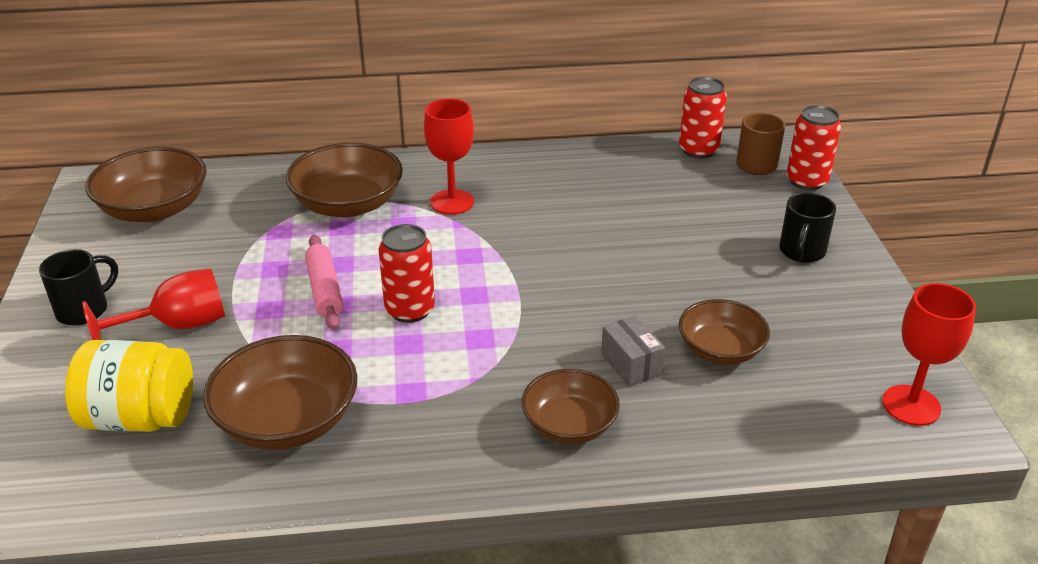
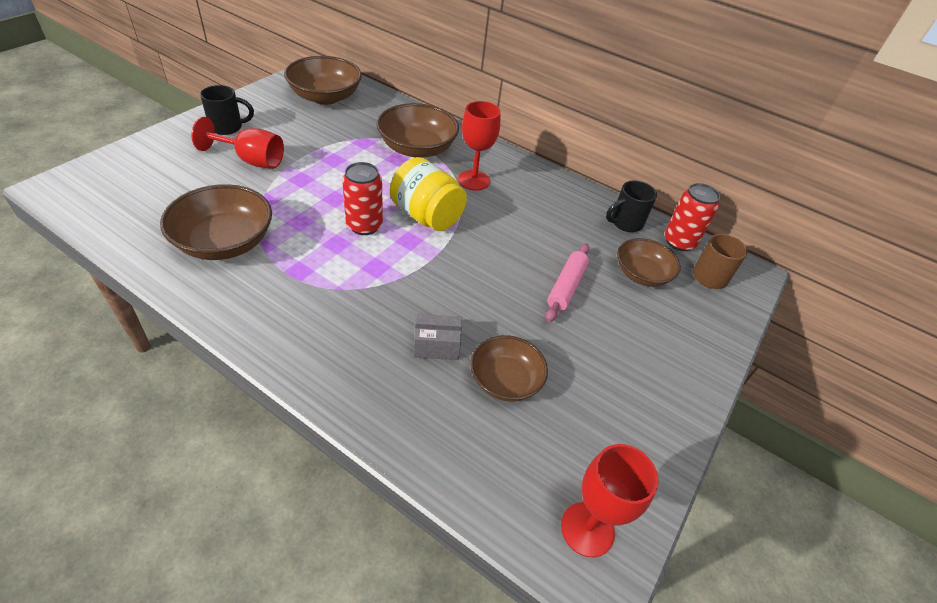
camera: 35 degrees right, 10 degrees up
(140, 417) = (172, 194): yellow jar -> yellow jar (426, 216)
(324, 290) = (339, 186): pink rolling pin -> pink rolling pin (566, 287)
(569, 425) = (348, 354): brown bowl -> brown bowl (641, 274)
(631, 364) = (436, 346): grey box -> grey box turned 75 degrees clockwise
(801, 252) = (659, 357): black mug -> black mug (625, 223)
(807, 181) = (735, 312): red can -> none

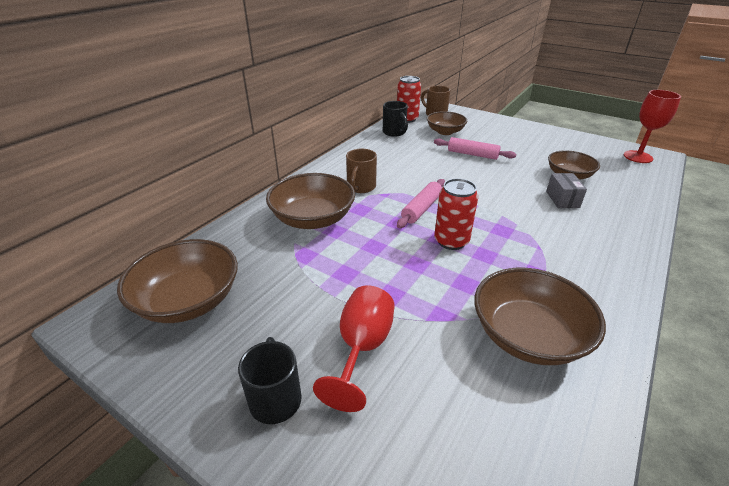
camera: 85 degrees left, 10 degrees down
(426, 216) = (422, 209): yellow jar -> pink rolling pin
(474, 180) = (361, 187): red goblet -> brown mug

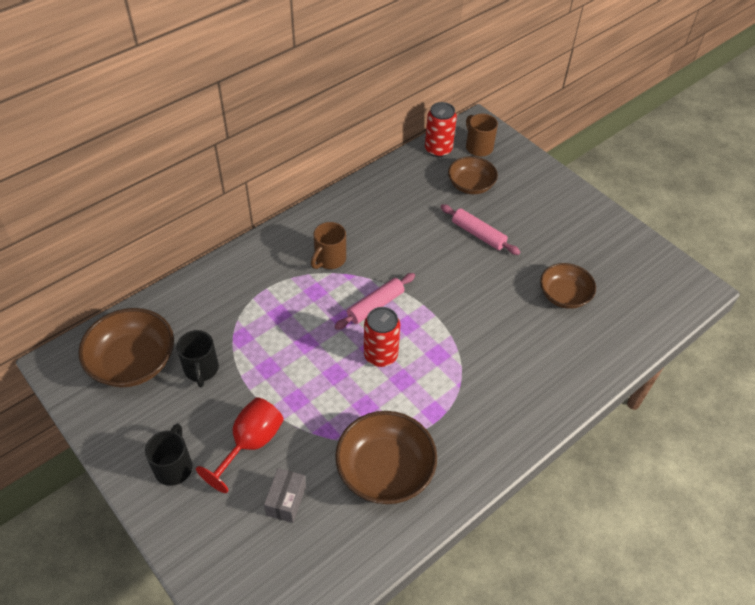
camera: 15 degrees right, 15 degrees up
(313, 219) = (265, 293): brown bowl -> none
(394, 132) = (410, 173): black mug -> black mug (201, 369)
(562, 199) = (529, 329): grey box -> grey box (286, 500)
(638, 157) = (672, 284): red goblet -> none

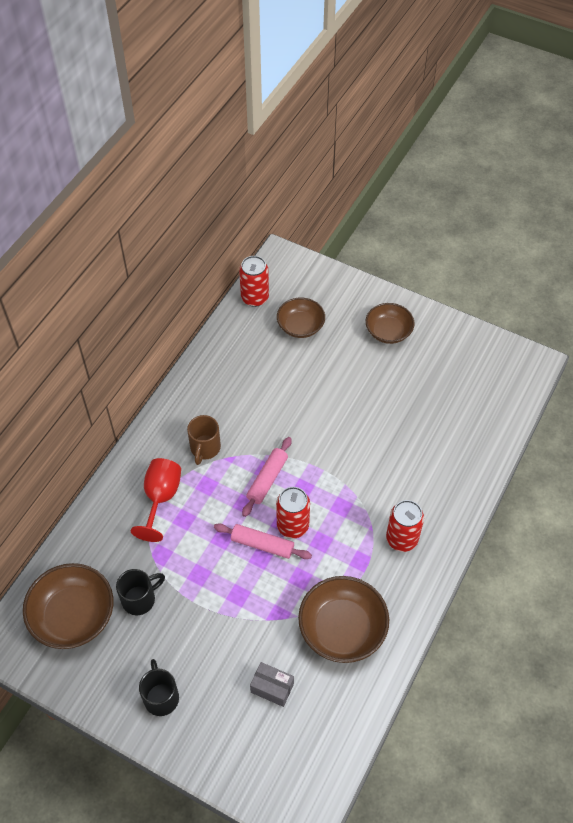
camera: 20 degrees left, 5 degrees up
(201, 369) = (140, 599): black mug -> black mug turned 90 degrees counterclockwise
(250, 444) = (218, 650): red goblet -> red goblet (161, 498)
(286, 500) = (272, 688): grey box -> grey box turned 60 degrees counterclockwise
(478, 147) = (291, 283): brown mug -> none
(478, 234) = (328, 375): pink rolling pin -> pink rolling pin (262, 545)
(486, 406) = (402, 539): none -> red can
(564, 295) = (426, 410): brown bowl -> brown bowl (388, 331)

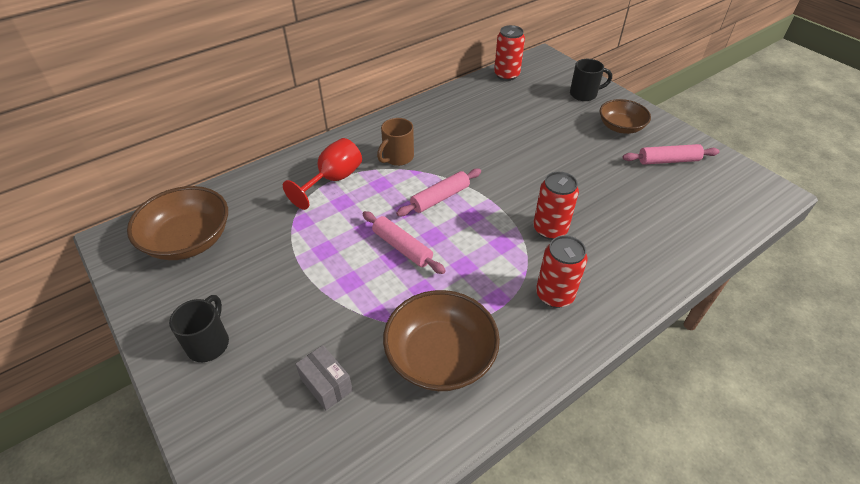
camera: 25 degrees right, 10 degrees down
(140, 599) = (256, 249): black mug -> black mug (584, 94)
(292, 526) = (442, 242): red can -> red can (550, 229)
(300, 326) = (537, 102): brown bowl -> none
(442, 359) = (668, 161): none -> pink rolling pin

